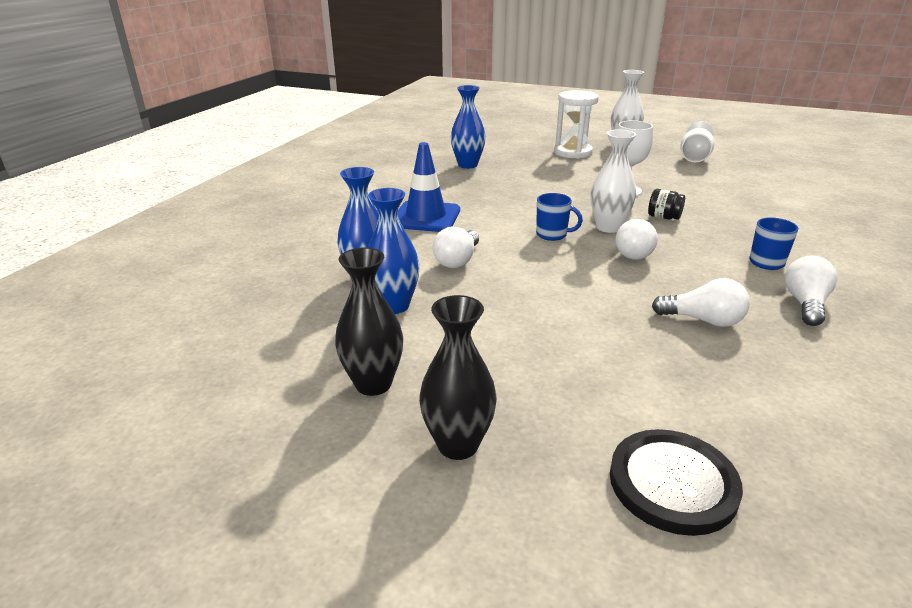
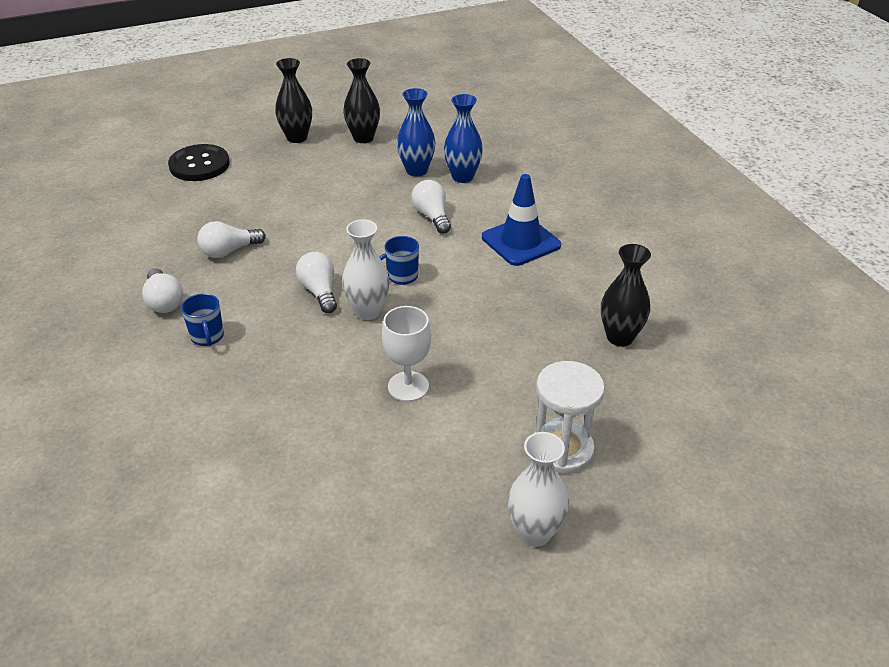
camera: 135 degrees right, 10 degrees up
(467, 165) = (620, 337): blue vase -> black vase
(663, 217) = (332, 356): black jar -> none
(694, 157) = (400, 548): white goblet -> none

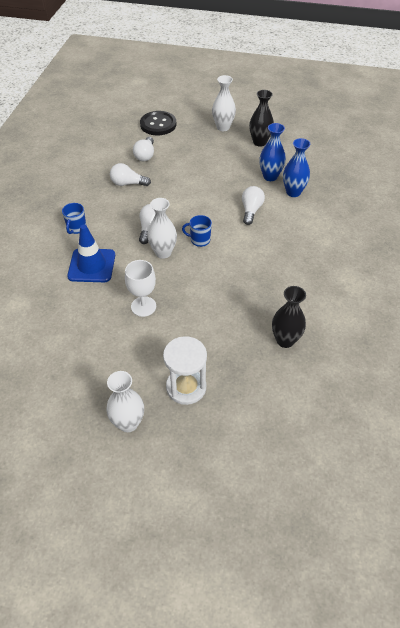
camera: 35 degrees right, 10 degrees up
(164, 301) = (74, 198): white light bulb -> white light bulb (145, 155)
(297, 138) = (223, 127): black vase -> white vase
(521, 241) = (287, 250): blue traffic cone -> blue traffic cone (92, 265)

